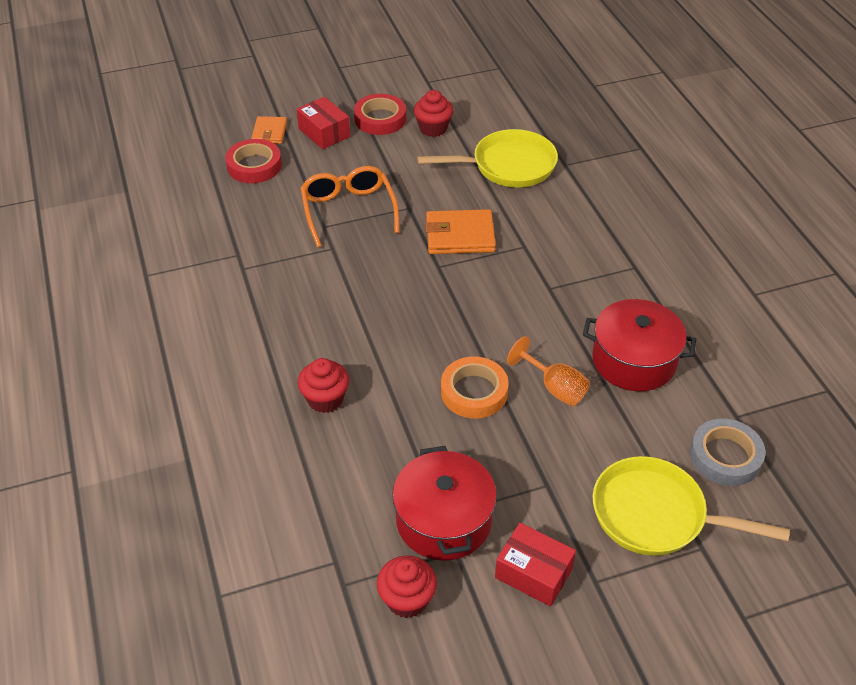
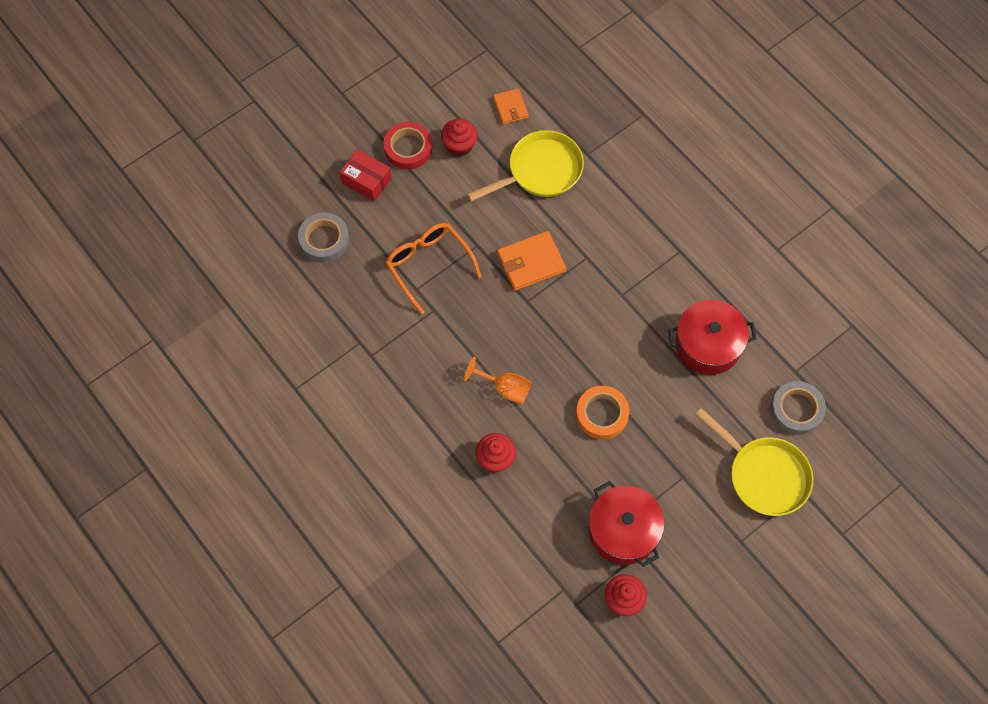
camera: 20 degrees left, 20 degrees up
(254, 166) = (324, 240): red tape -> grey tape
(269, 132) = (318, 195): orange wallet -> orange wallet (510, 108)
(533, 573) = (698, 550): red box -> none
(554, 387) = (658, 390): orange goblet -> orange goblet (504, 388)
(656, 515) = (764, 475): yellow pan -> yellow pan turned 135 degrees counterclockwise

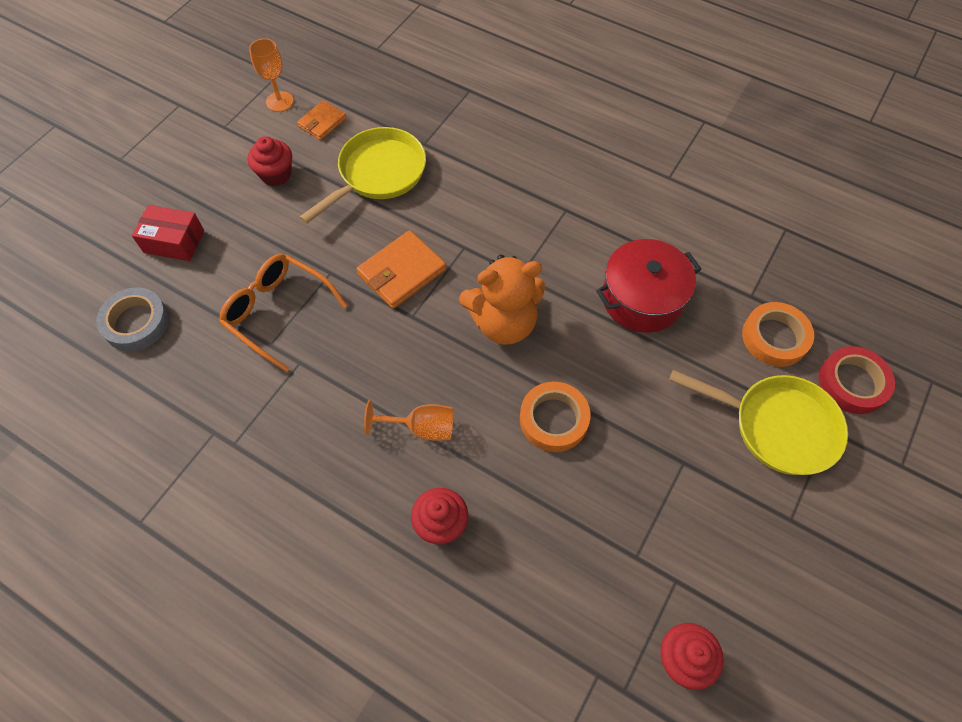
camera: 20 degrees left, 5 degrees down
(408, 148) = (216, 193): red tape -> red tape (852, 383)
(481, 76) = (279, 101): none -> orange goblet
(510, 108) = (322, 122): orange wallet -> orange wallet turned 75 degrees clockwise
(593, 329) = (503, 323): none -> orange teddy bear
(623, 530) = (642, 560): red pot -> none
(796, 409) = (774, 337): grey tape -> orange tape

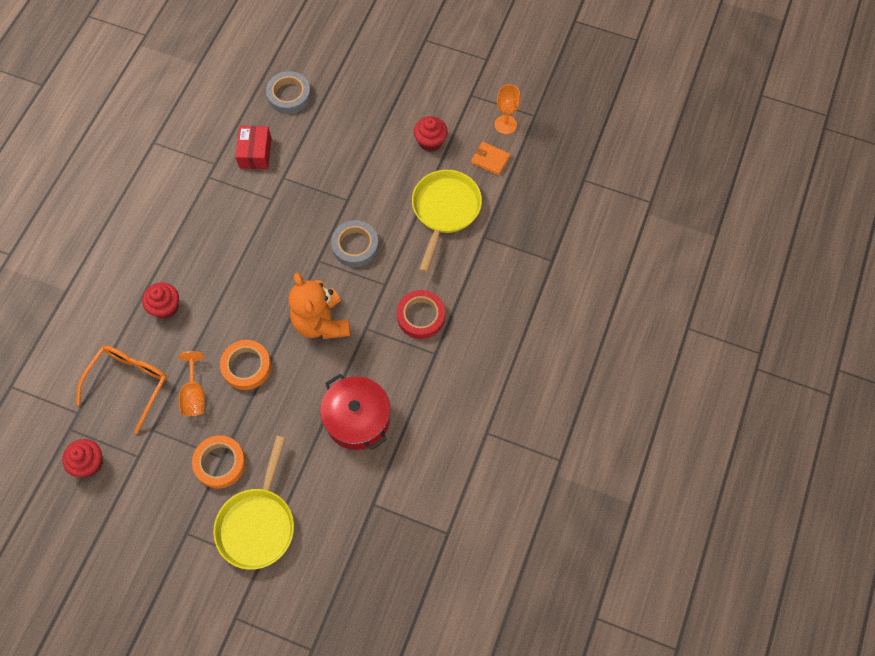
camera: 80 degrees right, 5 degrees up
(174, 241) = (358, 96): red box -> red box (255, 153)
(277, 312) = (309, 175): orange glasses -> orange glasses (129, 383)
(378, 174) = (445, 210): yellow pan -> yellow pan turned 105 degrees counterclockwise
(401, 272) = (355, 246): orange wallet -> grey tape
(421, 428) = (231, 283): orange goblet -> orange goblet (194, 394)
(774, 337) = (336, 523): orange tape -> orange tape (220, 463)
(852, 383) = (302, 583): red tape -> red tape (421, 316)

